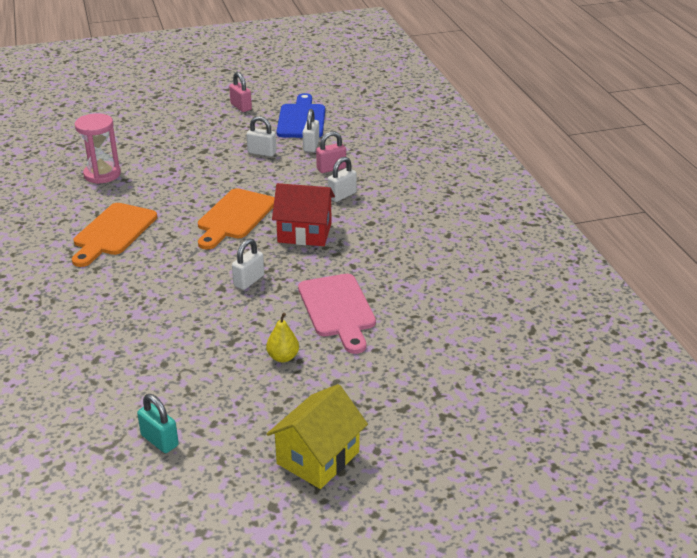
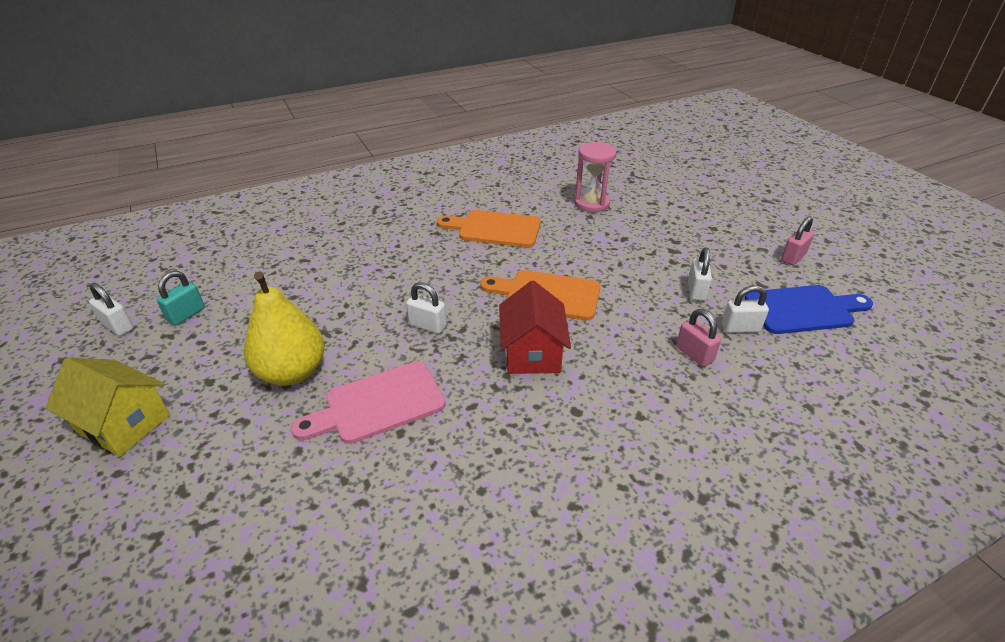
camera: 80 degrees right, 5 degrees up
(283, 357) = (292, 372): yellow pear -> yellow pear, size x2.13
(342, 195) = (631, 374): white padlock -> white padlock (118, 326)

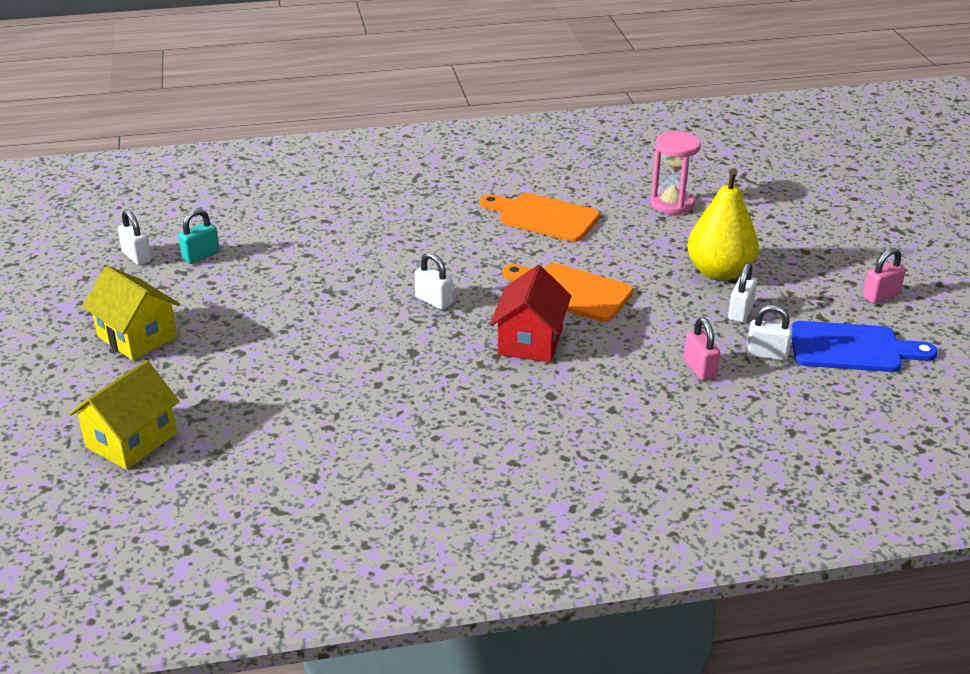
camera: 15 degrees right, 5 degrees down
(124, 578) = (131, 440): none -> yellow house
(292, 372) = (291, 320): yellow pear -> yellow pear (719, 272)
(378, 404) = (364, 359): pink cutting board -> none

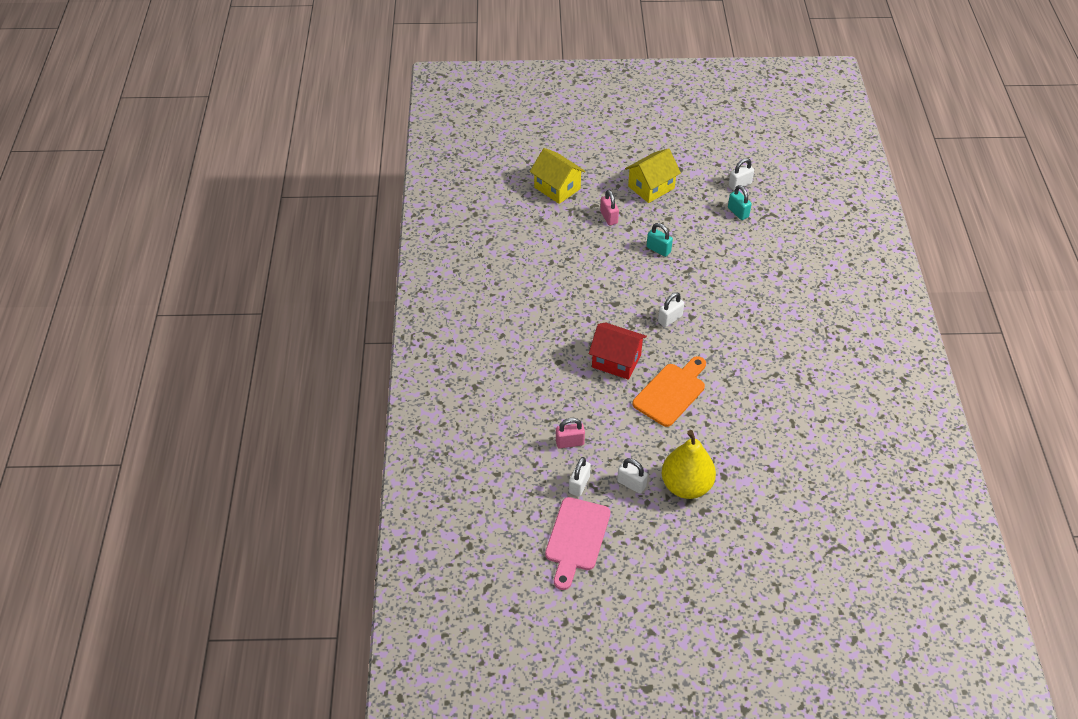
camera: 100 degrees right, 15 degrees up
(287, 320) = (658, 249): none -> turquoise padlock
(543, 217) = (776, 394): orange cutting board -> none
(672, 204) = (793, 481): pink hourglass -> none
(852, 348) = (576, 538): blue cutting board -> pink cutting board
(881, 296) = (639, 582): pink padlock -> pink padlock (609, 217)

